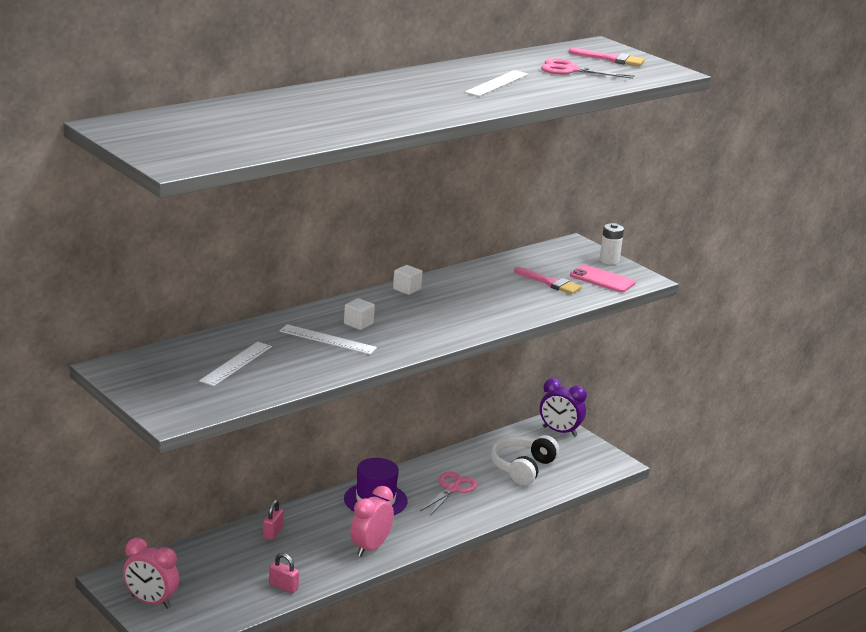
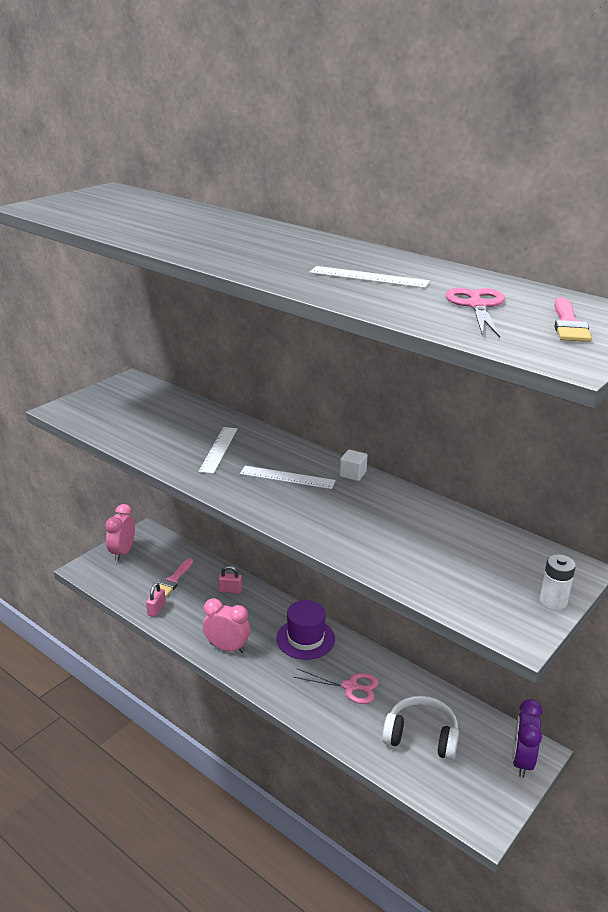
camera: 80 degrees right, 5 degrees up
(236, 363) = (155, 419): white ruler -> white ruler (287, 477)
(358, 324) = (259, 459): white cube -> none
(550, 283) = (441, 560): pink brush -> pink brush (173, 580)
(602, 279) = (486, 599): pink phone -> none

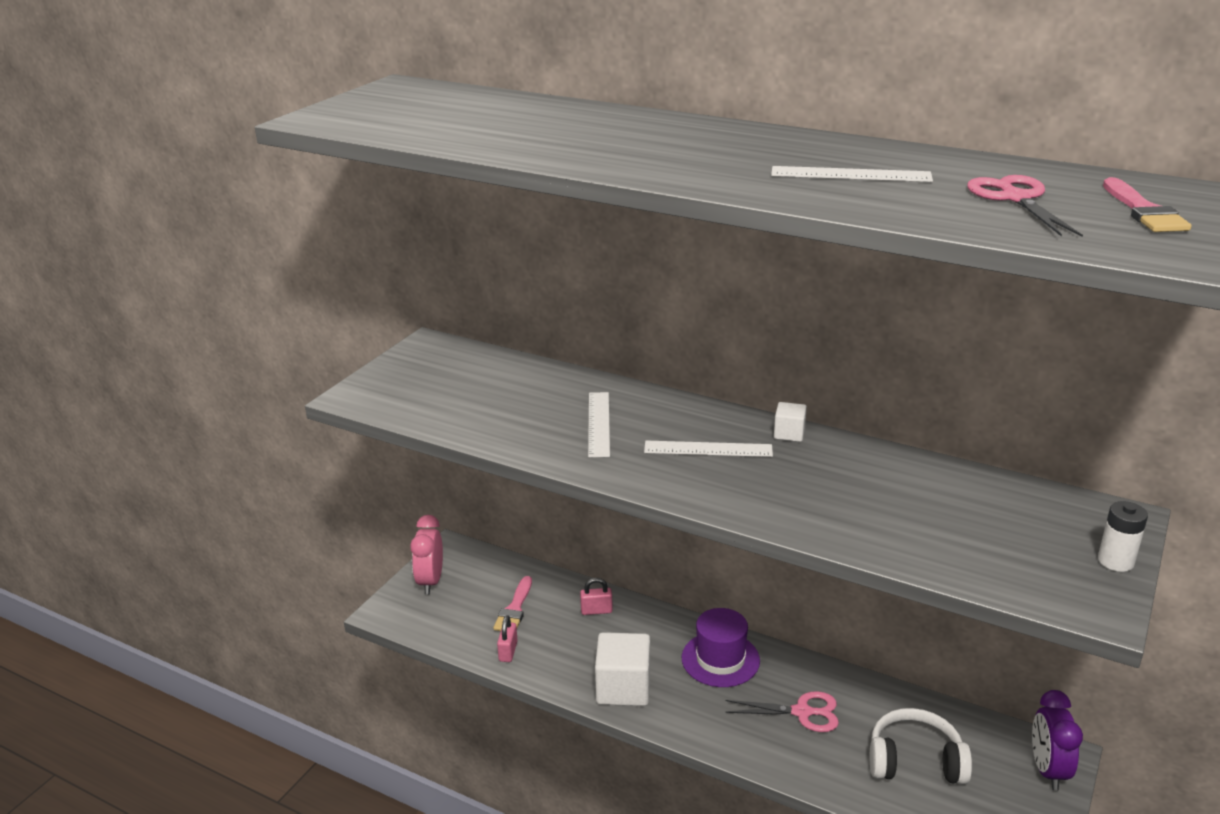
camera: 10 degrees left, 0 degrees up
(227, 648) = (623, 688): pink clock -> white cube

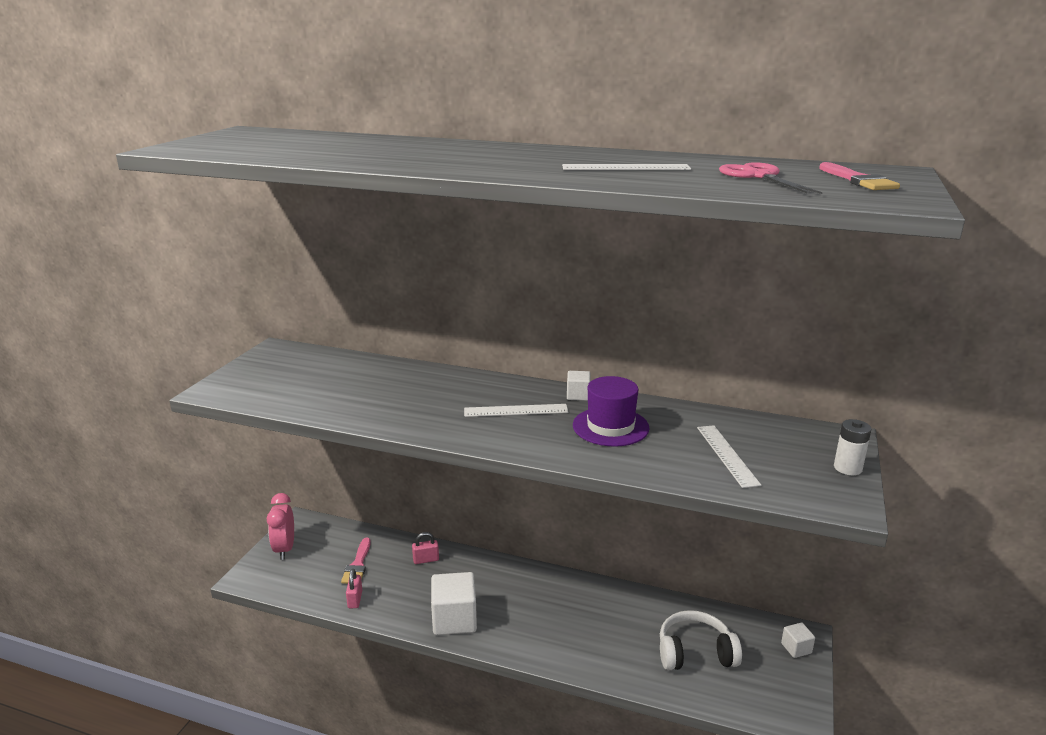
camera: 10 degrees left, 5 degrees down
(599, 424) = (424, 398): white ruler -> white ruler (727, 455)
(720, 659) = (530, 588): purple hat -> purple hat (610, 427)
(802, 712) = (601, 624): pink scissors -> none
(1047, 770) = (796, 648): purple clock -> white cube

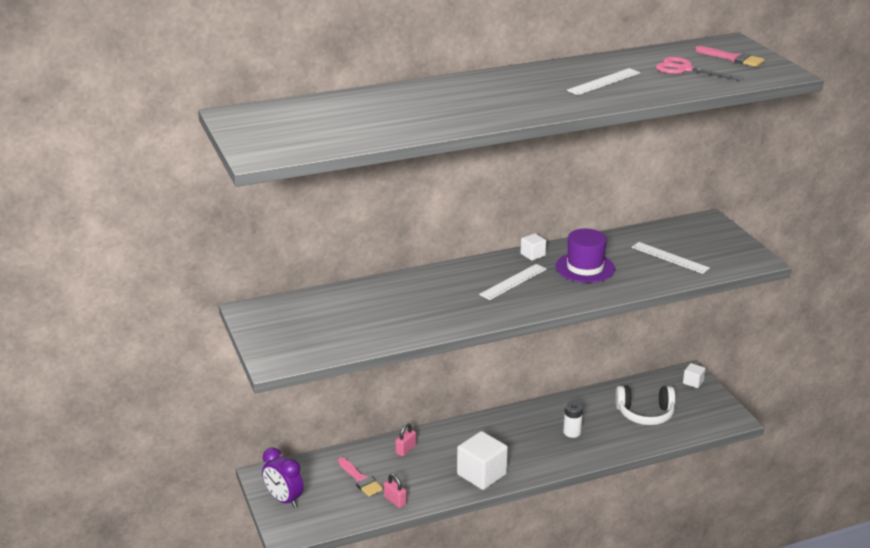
camera: 40 degrees left, 5 degrees up
(285, 549) = (284, 500): pink clock -> purple clock
(695, 652) = (645, 414): white headphones -> white headphones turned 135 degrees counterclockwise
(847, 468) = (734, 239): white battery -> white battery (572, 432)

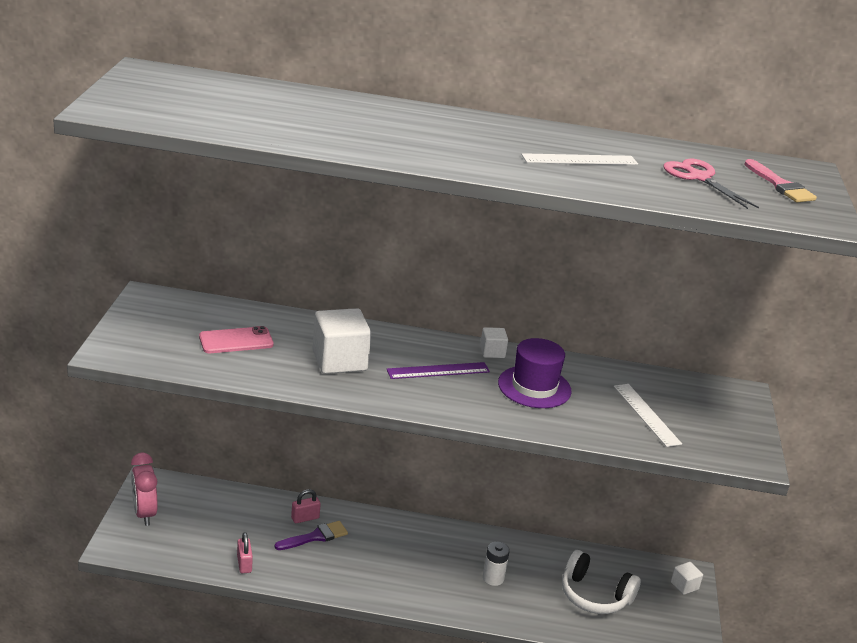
camera: 25 degrees right, 0 degrees up
(284, 500) = (144, 513): purple clock -> pink clock
(354, 316) = (236, 341): none -> pink phone
(360, 479) = (233, 527): pink brush -> none
(426, 459) = (315, 536): none -> purple brush
(481, 474) = (355, 578): white cube -> white cube (339, 360)
(513, 281) = (438, 371): white ruler -> purple ruler

